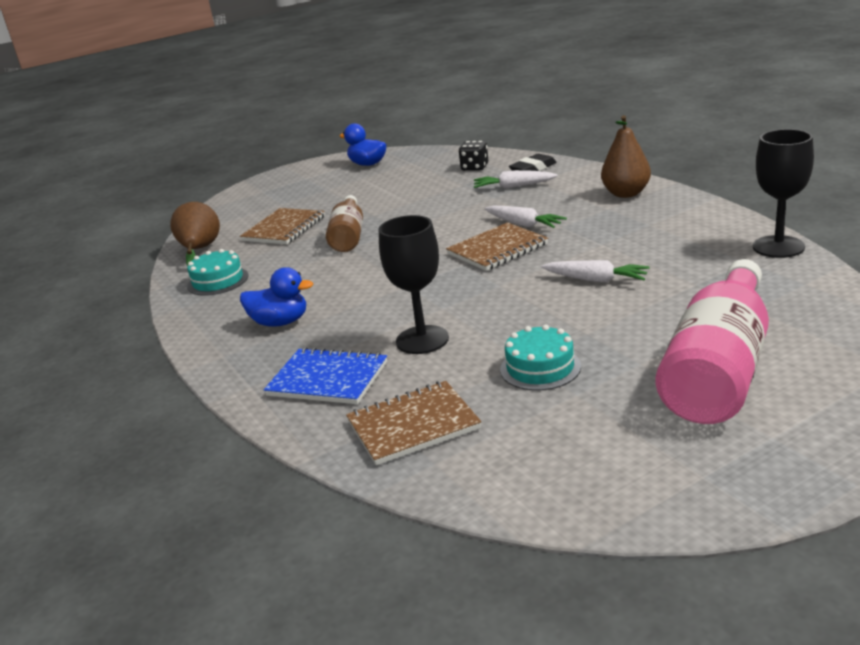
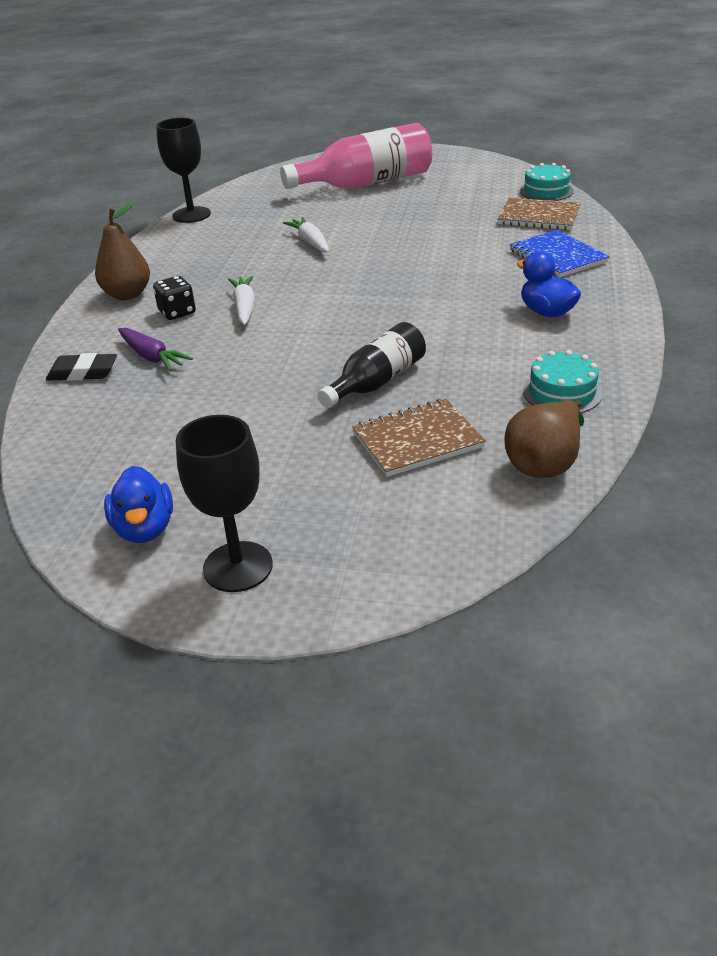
camera: 140 degrees left, 10 degrees up
(348, 236) = (377, 382): brown bottle -> black bottle
(422, 340) = (469, 254): black goblet -> black goblet (238, 567)
(475, 167) = (102, 415): black dice -> black dice (177, 312)
(497, 249) = (307, 294): brown notebook -> none
(513, 187) = (152, 357): white carrot -> purple carrot
(540, 368) = (436, 214): turquoise cake -> turquoise cake (546, 191)

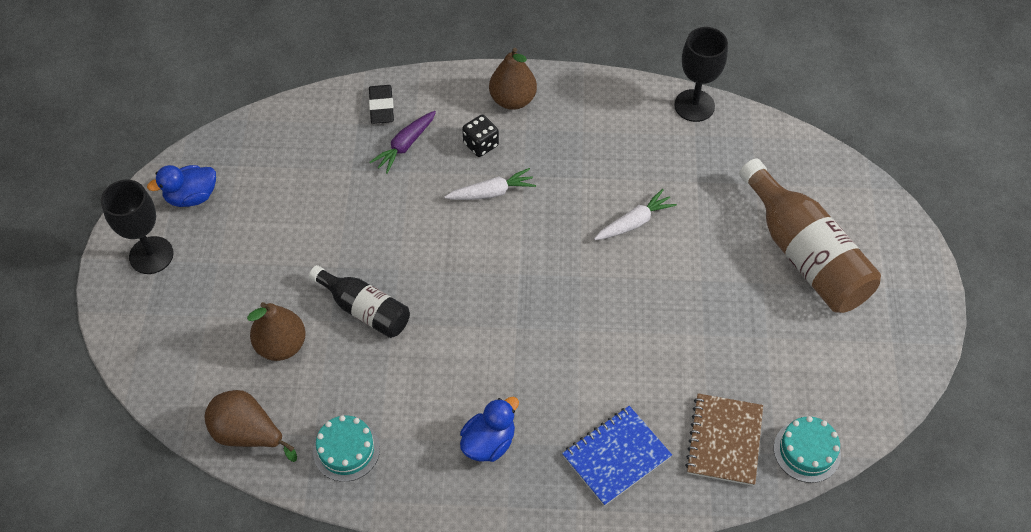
camera: 80 degrees right, 20 degrees up
(366, 183) = (804, 254): pink bottle -> brown bottle
(417, 440) = (281, 345): brown notebook -> brown pear

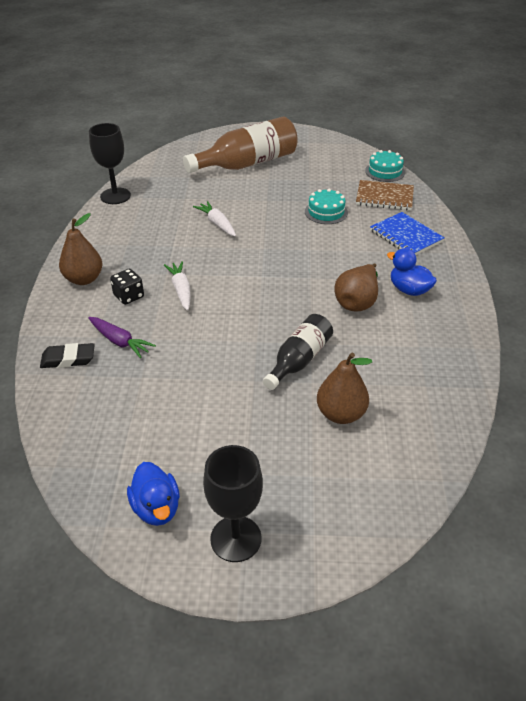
camera: 90 degrees left, 15 degrees down
(248, 434) = (435, 430): brown pear -> brown pear (357, 302)
(346, 450) = (434, 365): turquoise cake -> turquoise cake (326, 212)

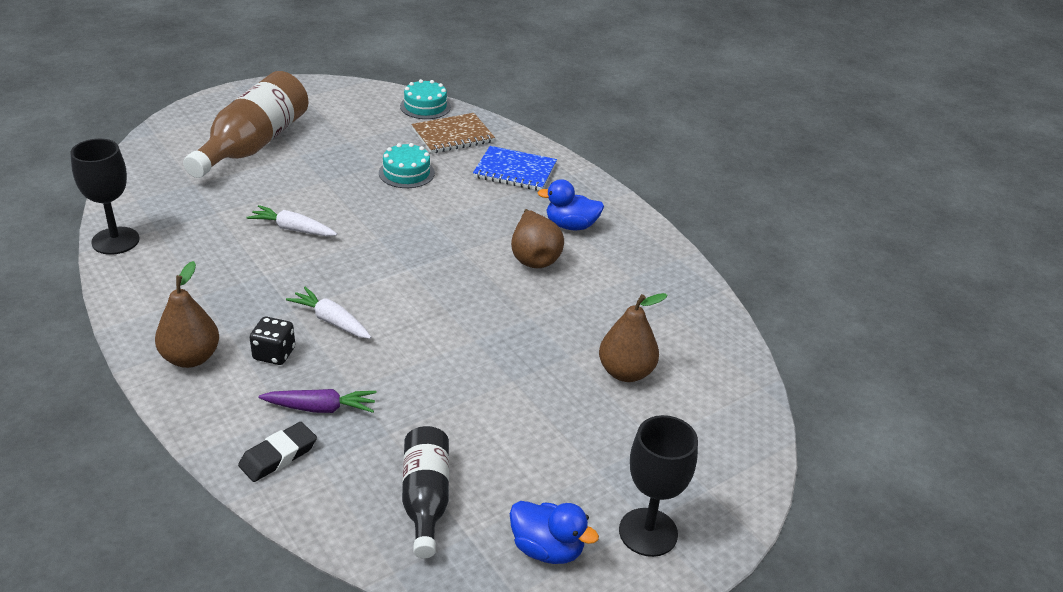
camera: 40 degrees left, 5 degrees down
(299, 360) = (536, 340): black bottle -> black bottle (425, 499)

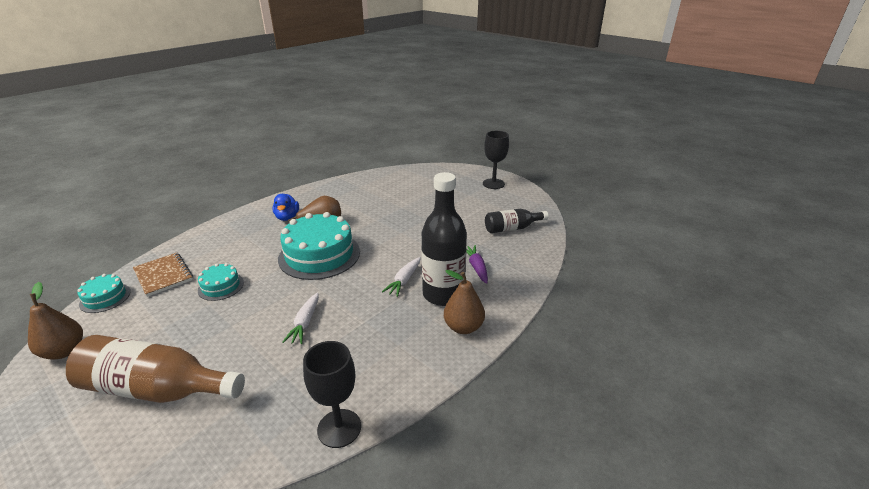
camera: 100 degrees left, 5 degrees down
(274, 354) = (443, 294): black dice -> black bottle
(278, 456) = (516, 272): black eraser -> none
(442, 249) = (319, 255): none -> turquoise cake
(515, 171) = (221, 243): blue notebook -> none
(547, 549) = (516, 200): blue duck -> none
(626, 372) = (407, 194): brown pear -> brown pear (64, 351)

